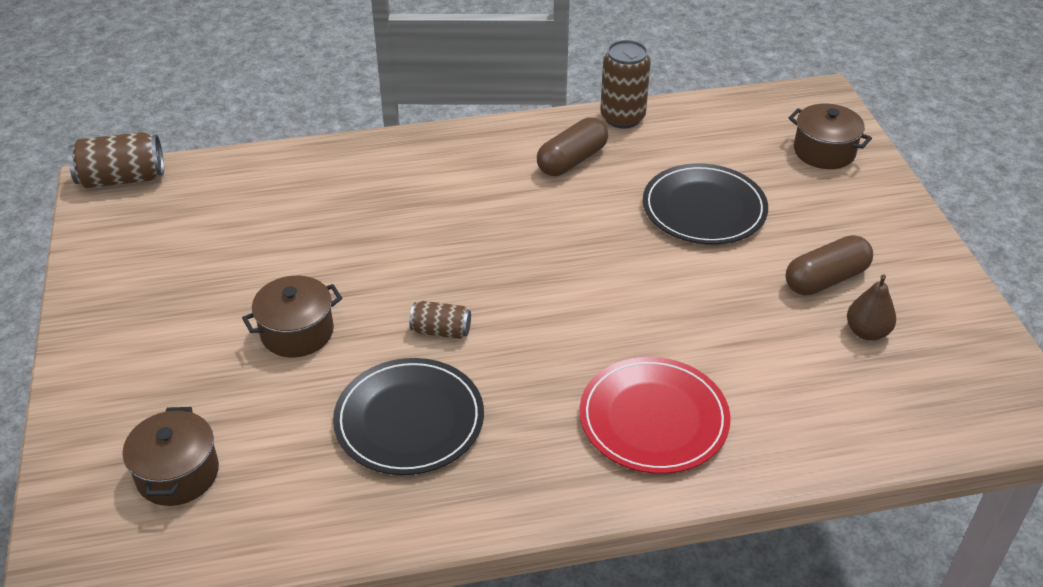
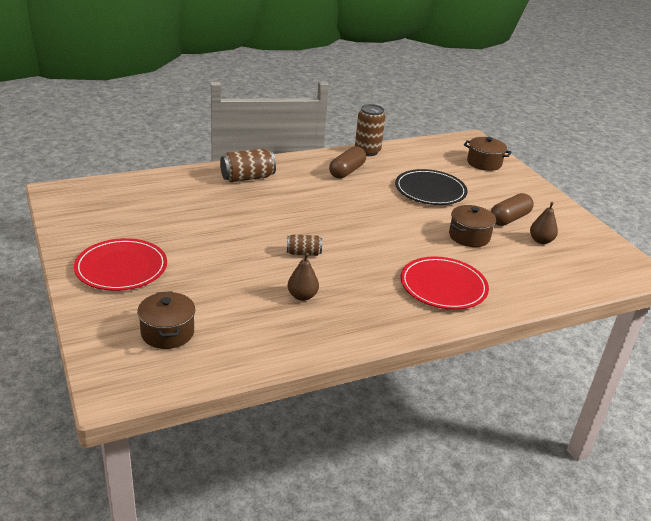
camera: 15 degrees left, 10 degrees down
(122, 179) = (71, 189): brown can -> brown can (247, 178)
(149, 340) = (121, 268): none -> red plate
(297, 332) = (215, 258): brown pot -> brown pot (469, 236)
(409, 420) = (302, 296): black plate -> brown pear

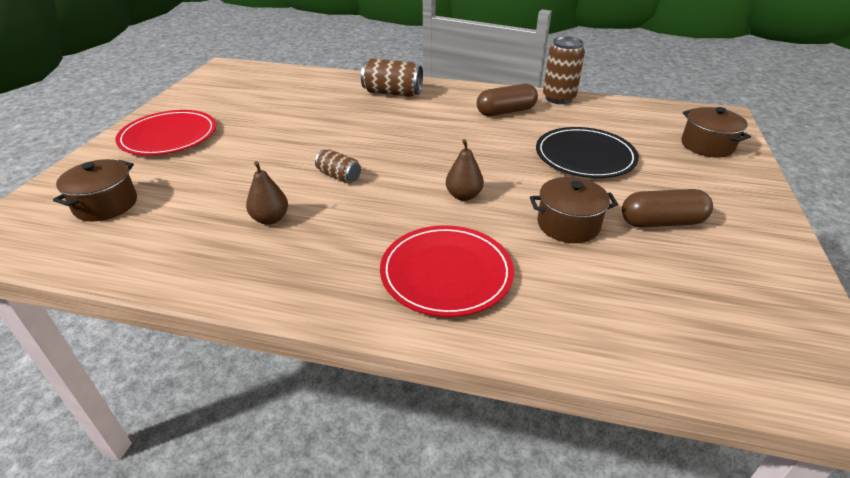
camera: 40 degrees right, 5 degrees up
(541, 240) = (680, 268): brown pear -> brown pear (463, 196)

